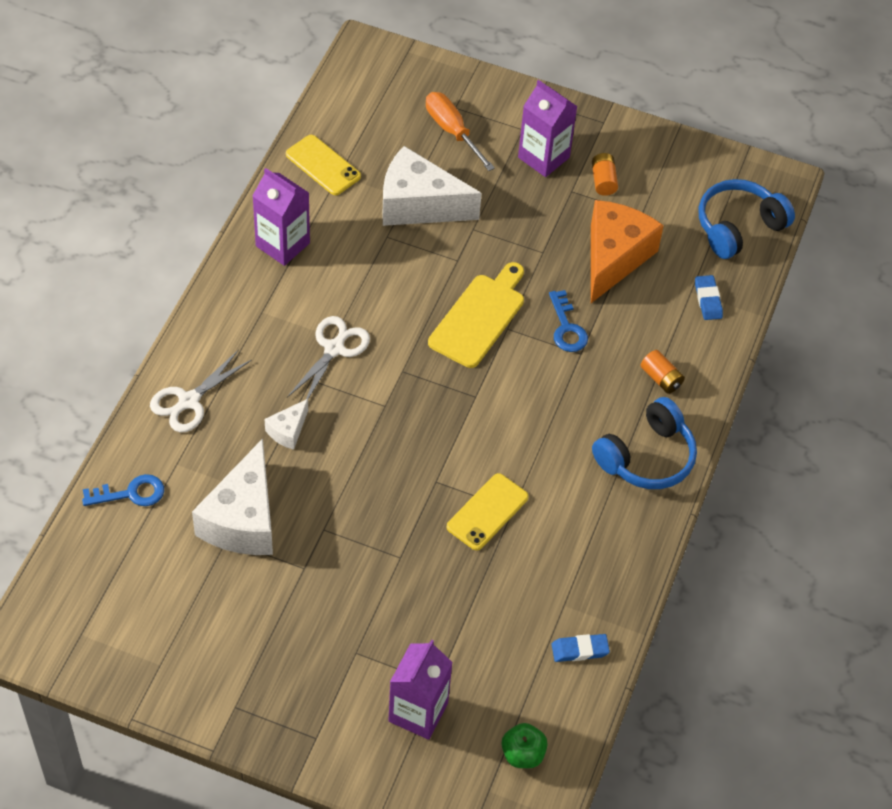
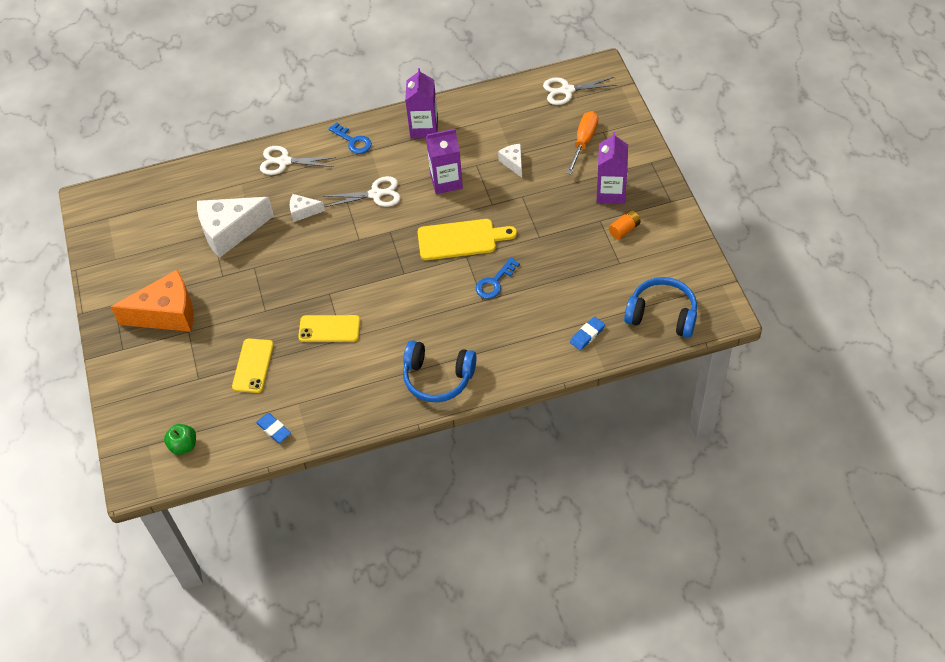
camera: 60 degrees right, 0 degrees up
(131, 493) = (206, 179): blue key -> blue key (353, 141)
(323, 165) = (496, 107): yellow phone -> yellow phone (253, 366)
(365, 95) = (566, 90): none -> white scissors
(418, 205) = (513, 163): white cheese -> white cheese, size x0.47
(418, 712) = (173, 382): purple carton -> purple carton (446, 181)
(614, 258) = (570, 271): orange cheese -> orange cheese (167, 314)
(661, 378) = (503, 349): orange battery -> none

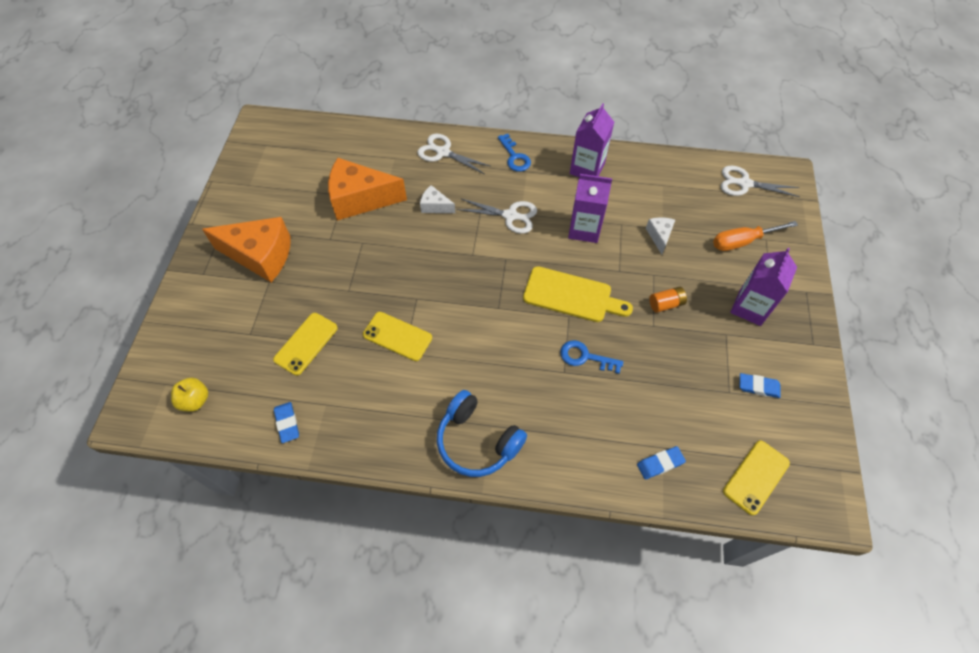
camera: 20 degrees right, 5 degrees up
(183, 445) = (195, 400): green apple -> yellow apple
(230, 231) = (360, 199): white cheese -> orange cheese
(494, 282) = (585, 357): blue key -> blue key turned 45 degrees clockwise
(584, 141) = (742, 242): orange screwdriver -> orange screwdriver turned 150 degrees counterclockwise
(624, 230) = (749, 356): orange battery -> orange battery (665, 304)
(640, 250) = (758, 387): none -> blue eraser
(662, 315) = (756, 477): blue headphones -> yellow phone

